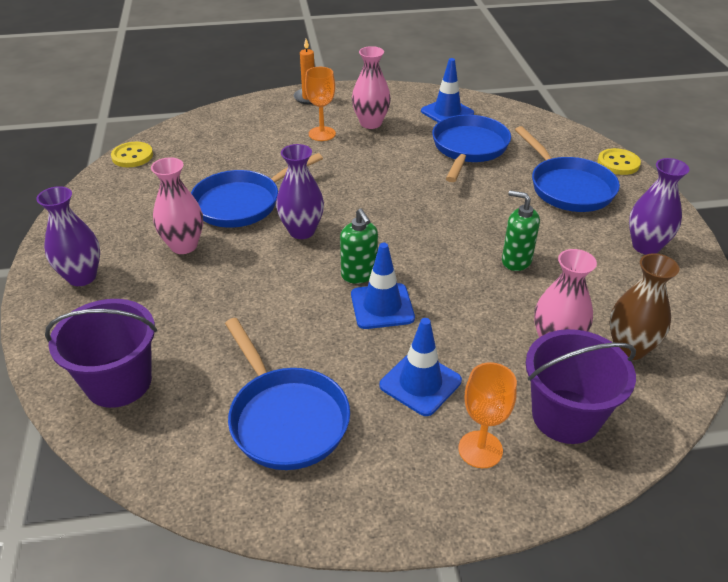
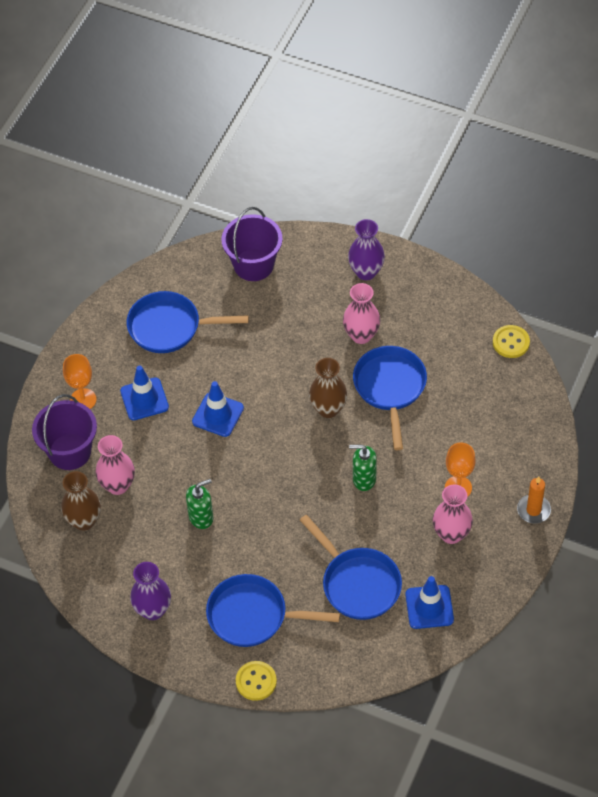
camera: 125 degrees right, 15 degrees up
(302, 231) = (328, 409): purple vase -> brown vase
(359, 274) = (257, 418): green soap dispenser -> green soap dispenser (364, 479)

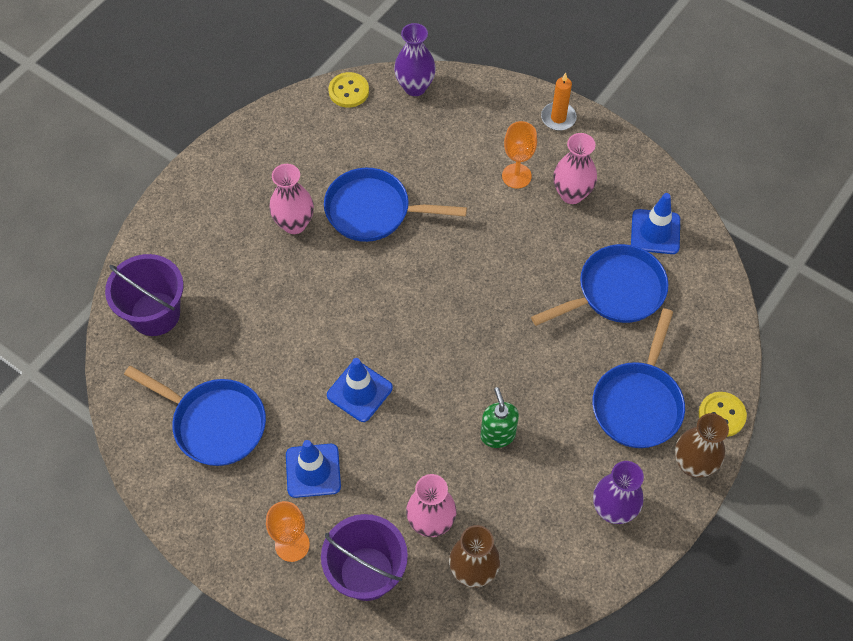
camera: 80 degrees left, 5 degrees up
(169, 327) = (214, 423): blue pan -> blue pan turned 75 degrees counterclockwise
(328, 409) = (384, 276): brown vase -> brown vase (693, 464)
(364, 479) = (485, 259): green soap dispenser -> none
(366, 272) = (209, 202): purple vase -> purple vase (415, 87)

